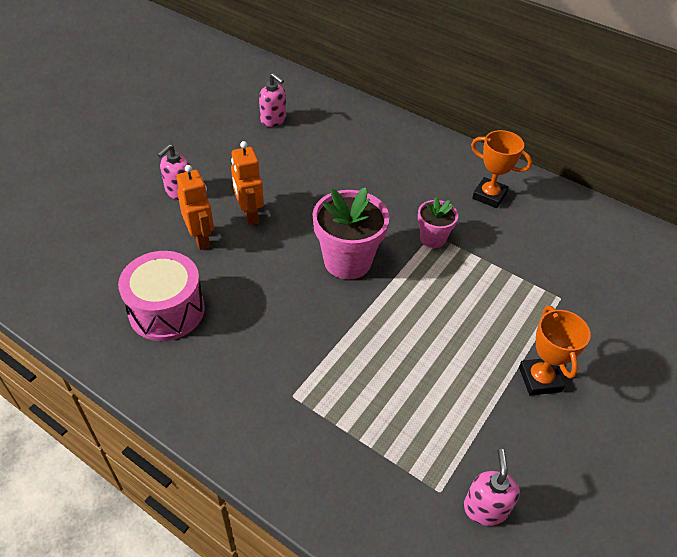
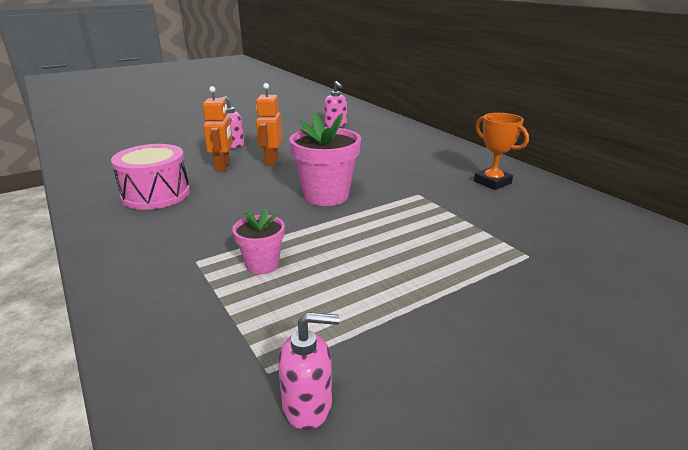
camera: 25 degrees right, 20 degrees down
(432, 238) = (416, 196): pink flower pot -> pink flower pot (262, 265)
(485, 508) = (308, 406): pink soap dispenser -> pink soap dispenser turned 60 degrees clockwise
(539, 379) = (462, 310): orange trophy -> none

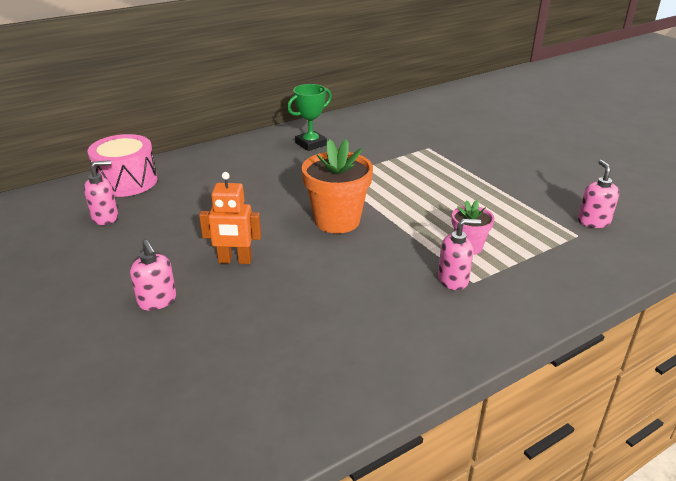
camera: 90 degrees left, 5 degrees up
(156, 194) = (333, 340): pink drum -> pink drum (127, 181)
(205, 250) = (453, 280): none -> pink soap dispenser
(223, 166) = (244, 298): orange robot -> none
(326, 195) = (337, 221): pink flower pot -> orange flower pot
(492, 182) = (311, 144): orange trophy -> green trophy

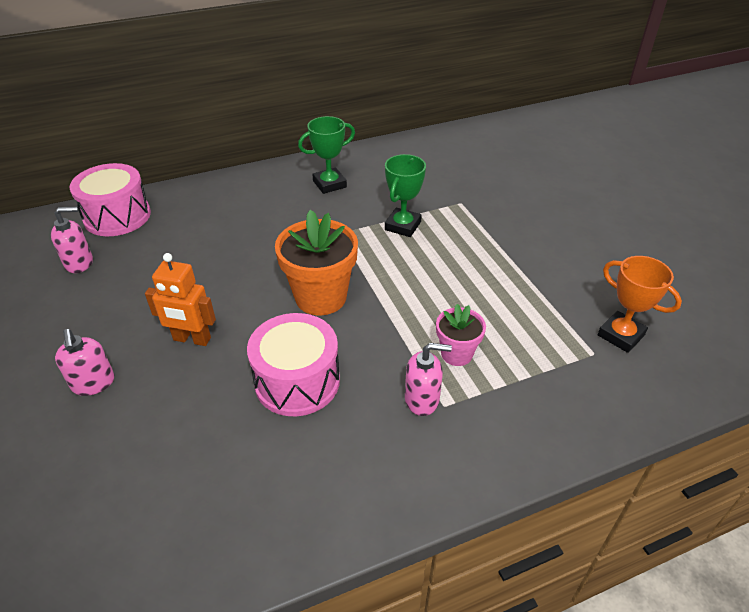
camera: 10 degrees right, 10 degrees up
(342, 279) = (297, 381): none -> pink drum
(386, 167) = (403, 226): none -> green trophy
(593, 221) = (620, 335): pink soap dispenser -> orange trophy

